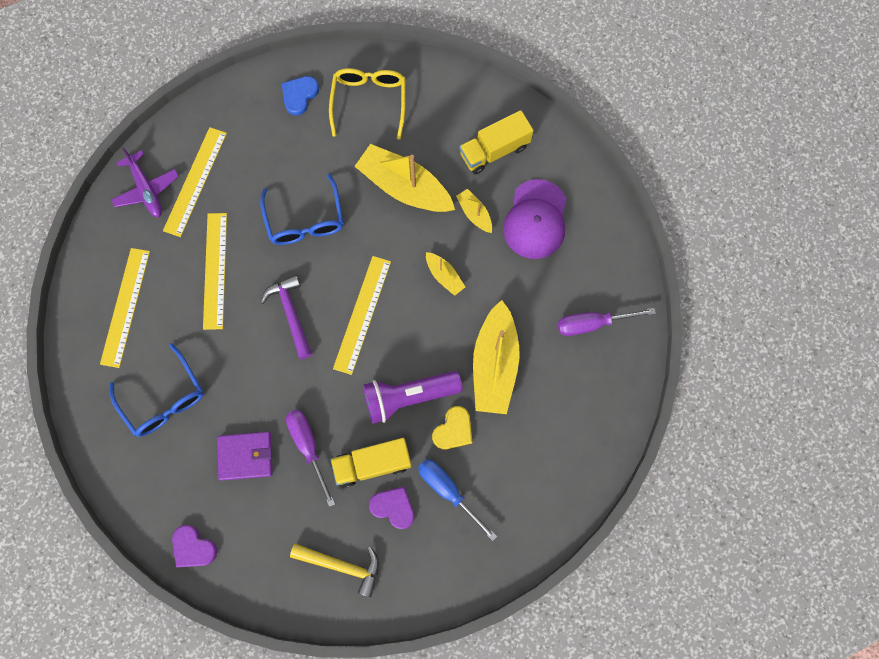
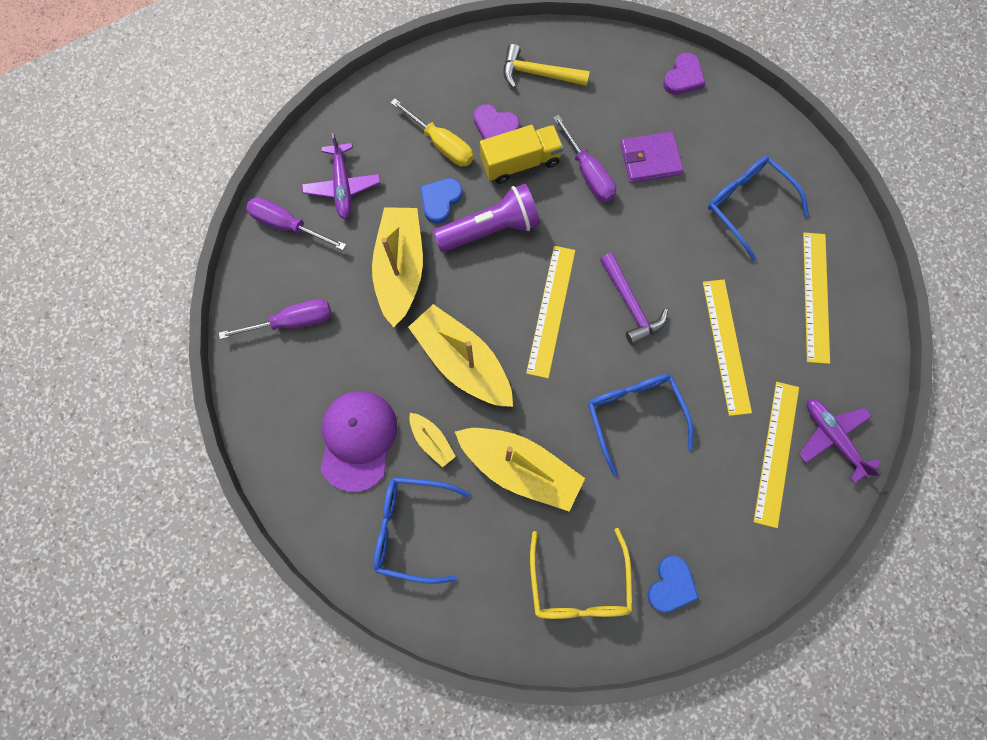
camera: 175 degrees right, 0 degrees up
(193, 547) = (683, 77): purple heart -> purple heart turned 90 degrees clockwise
(444, 276) = (462, 362): yellow boat -> yellow boat, size x2.09
(448, 491) = (442, 144): blue screwdriver -> yellow screwdriver
(453, 430) = (440, 200): yellow heart -> blue heart
(494, 150) = (412, 528): yellow truck -> blue glasses
(547, 453) = (343, 186): none -> purple plane
(599, 417) = (288, 225): none -> purple screwdriver

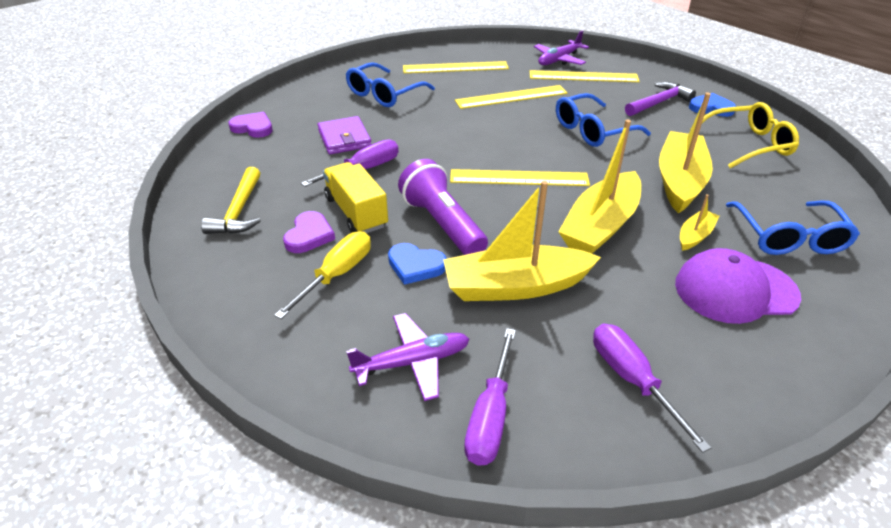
camera: 100 degrees left, 35 degrees down
(630, 304) = (494, 138): purple hammer -> purple hammer (659, 102)

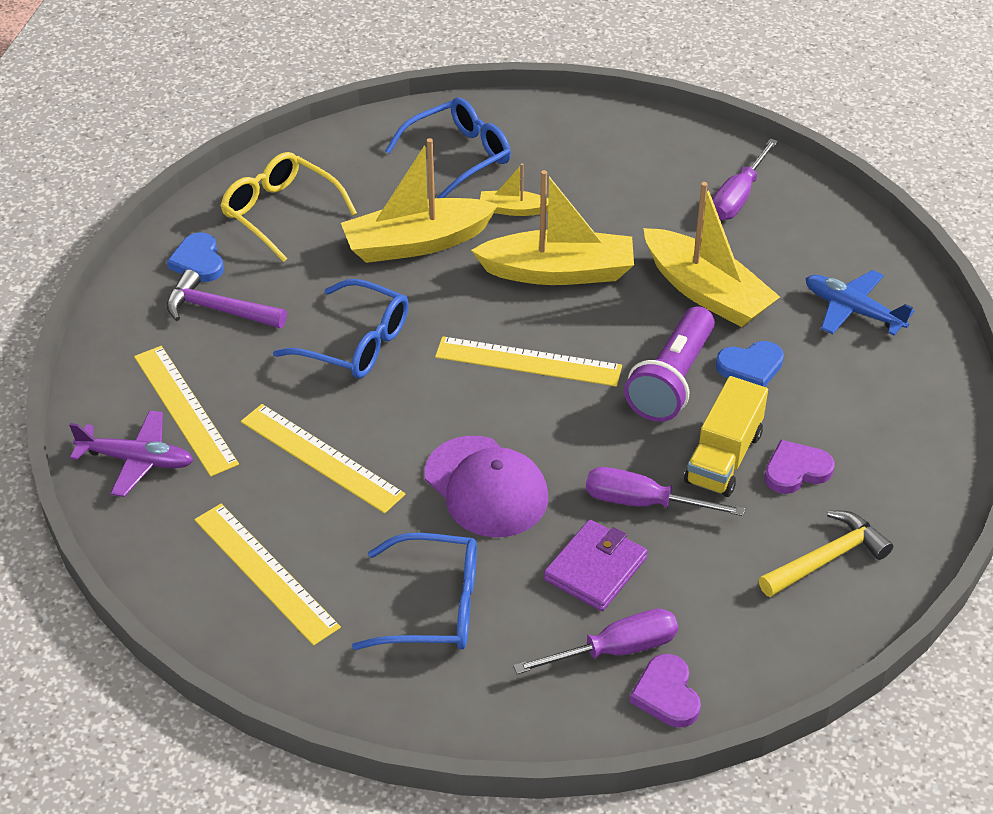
camera: 125 degrees left, 5 degrees up
(337, 274) = (821, 412): yellow screwdriver -> none
(412, 362) = (852, 310): purple plane -> blue plane
(415, 266) = (750, 367): blue heart -> blue heart turned 90 degrees clockwise
(490, 416) = (849, 249): purple screwdriver -> purple screwdriver (615, 650)
(519, 178) = (528, 362): yellow ruler -> yellow ruler turned 45 degrees counterclockwise
(735, 290) = (574, 171): purple cap -> purple cap (486, 487)

